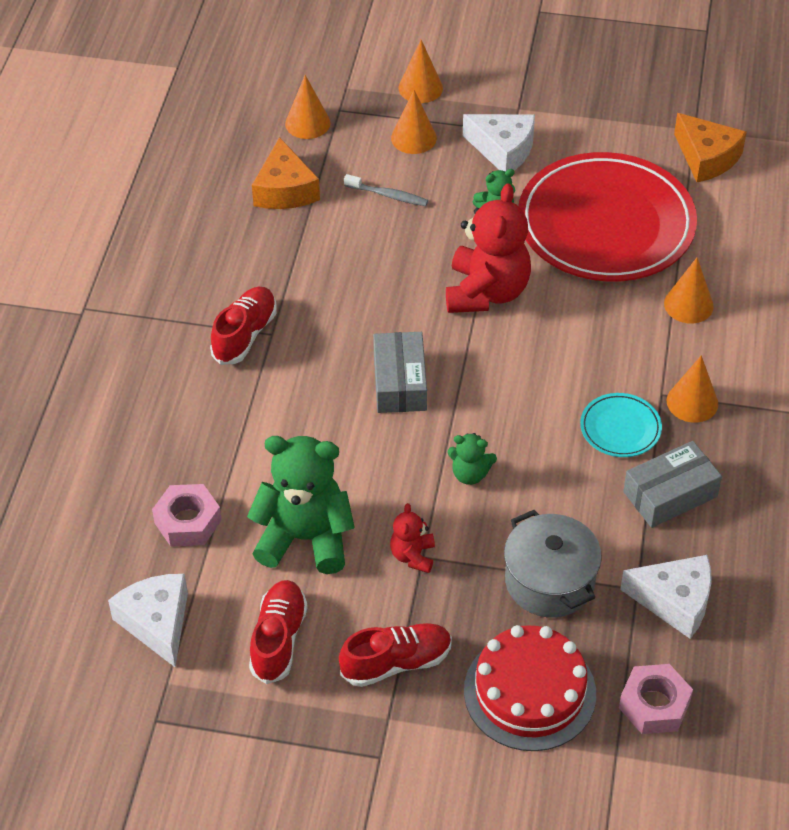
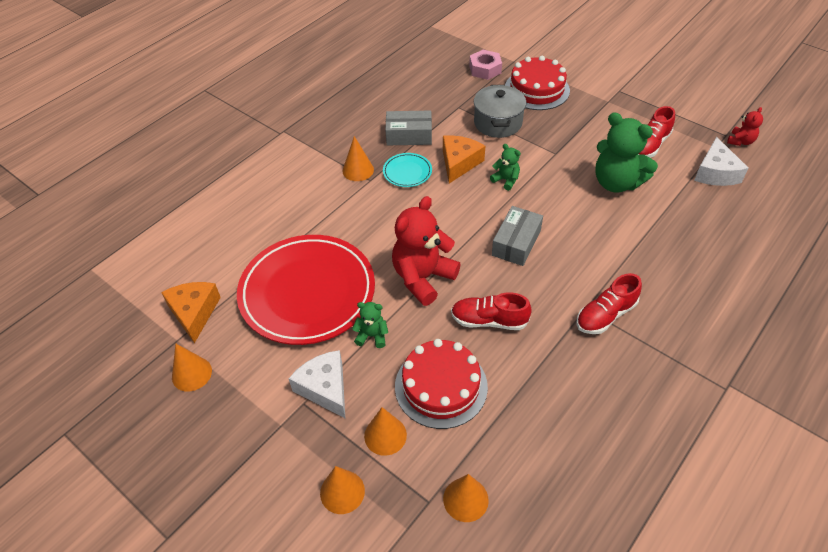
camera: 150 degrees left, 0 degrees up
(188, 521) = (683, 214): pink nut -> none
(285, 190) = (521, 431): orange cheese -> orange cheese (459, 163)
(388, 195) = (441, 386): grey toothbrush -> red cake
(396, 663) = (593, 118): red shoe -> red shoe (489, 320)
(413, 556) = (560, 155): red teddy bear -> red teddy bear (740, 141)
(675, 601) = (445, 97): white cheese -> none
(688, 305) = (308, 220): orange cone -> orange cone (191, 374)

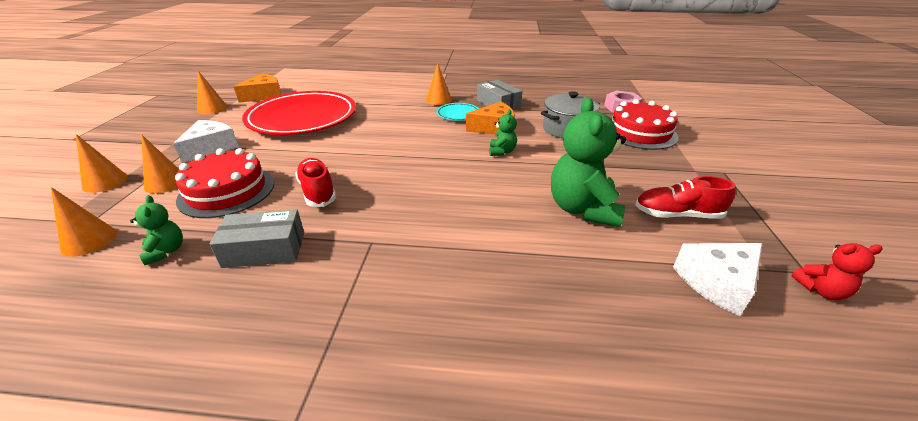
camera: 55 degrees right, 15 degrees down
(372, 336) = (272, 149): green teddy bear -> green teddy bear (166, 251)
(423, 278) = (348, 150): red teddy bear -> none
(516, 243) = (428, 178): grey box -> grey box (264, 249)
(605, 315) = (370, 259): red shoe -> none

